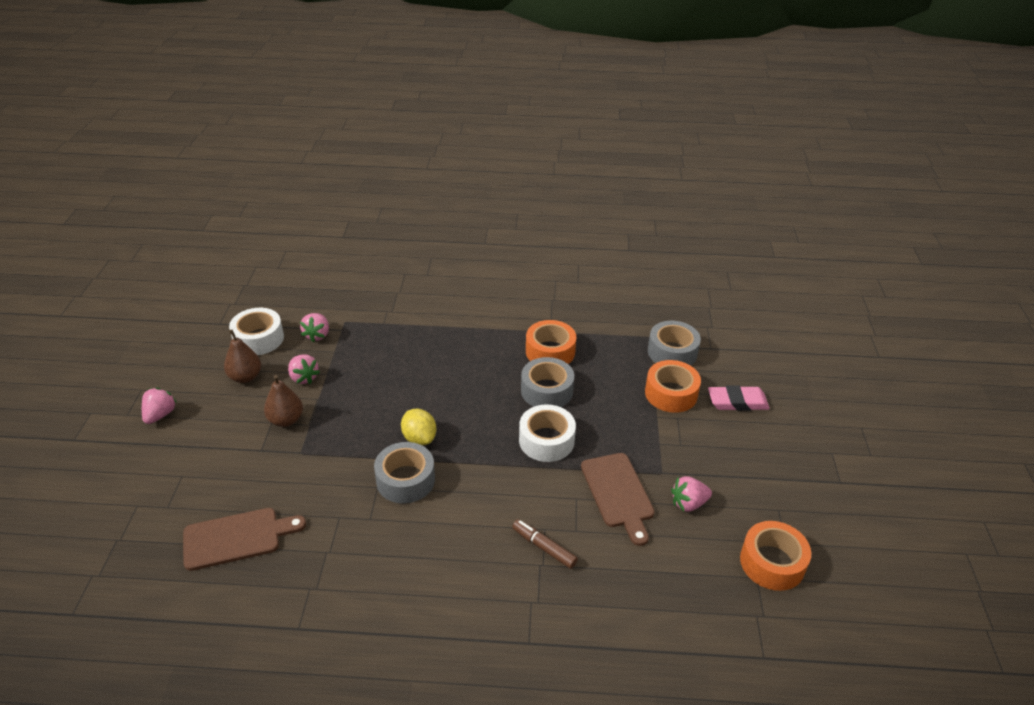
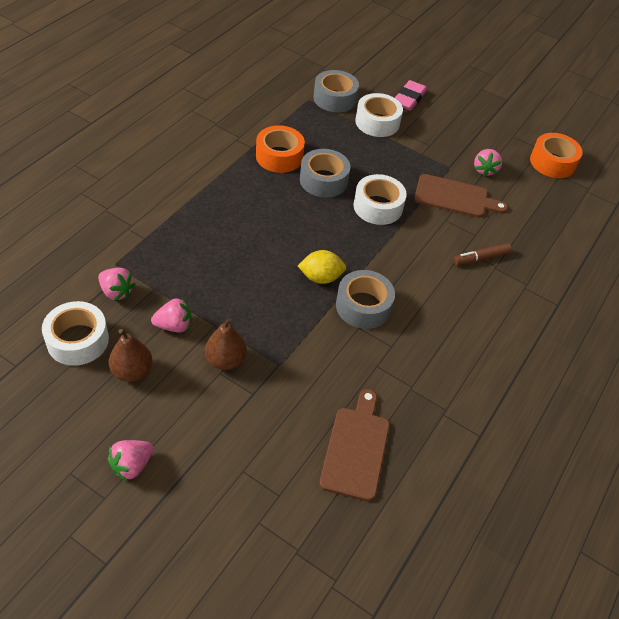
camera: 65 degrees left, 10 degrees up
(160, 415) = (132, 465): pink strawberry -> pink strawberry turned 90 degrees counterclockwise
(671, 393) = (377, 122): orange tape -> white tape

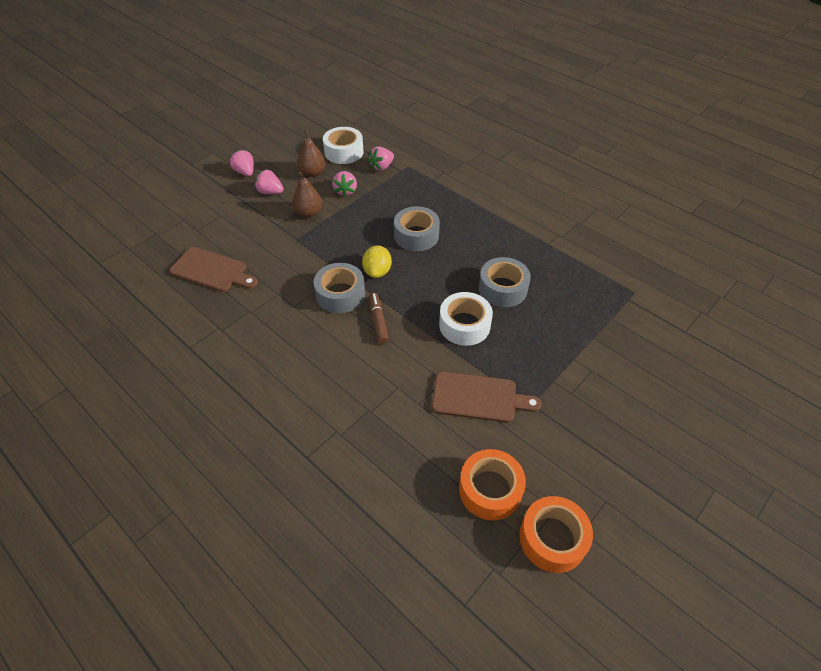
camera: 105 degrees right, 0 degrees up
(279, 156) = (536, 261): orange tape -> orange tape (490, 489)
(335, 98) = (643, 315): grey tape -> grey tape (416, 235)
(377, 122) = (606, 348): white tape -> none
(409, 99) = (663, 390): pink eraser -> none
(455, 197) = (479, 398): brown cutting board -> brown cutting board turned 105 degrees counterclockwise
(481, 258) = (383, 400): brown marker -> brown marker (378, 321)
(484, 170) = (529, 442): pink strawberry -> pink strawberry (270, 192)

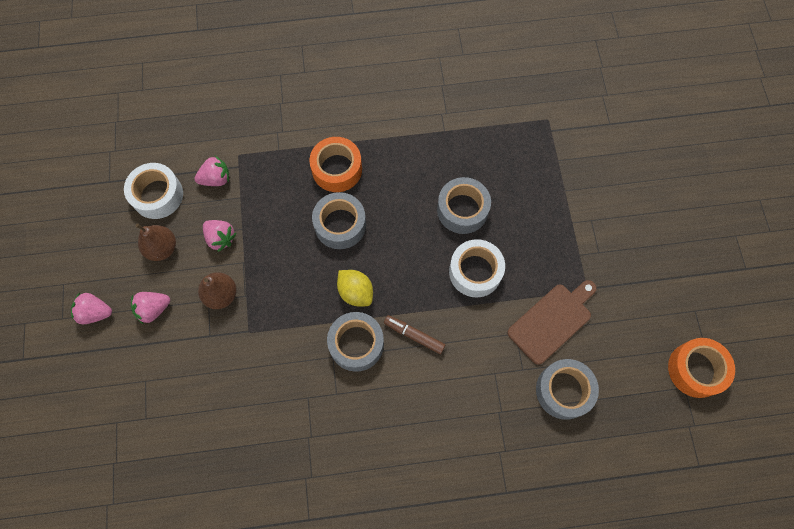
camera: 50 degrees left, 20 degrees up
(212, 271) = (222, 439): brown cutting board -> none
(381, 167) = (216, 179): pink strawberry -> pink strawberry turned 105 degrees counterclockwise
(429, 443) = (563, 391): none -> grey tape
(490, 489) = (632, 379): orange tape -> orange tape (337, 169)

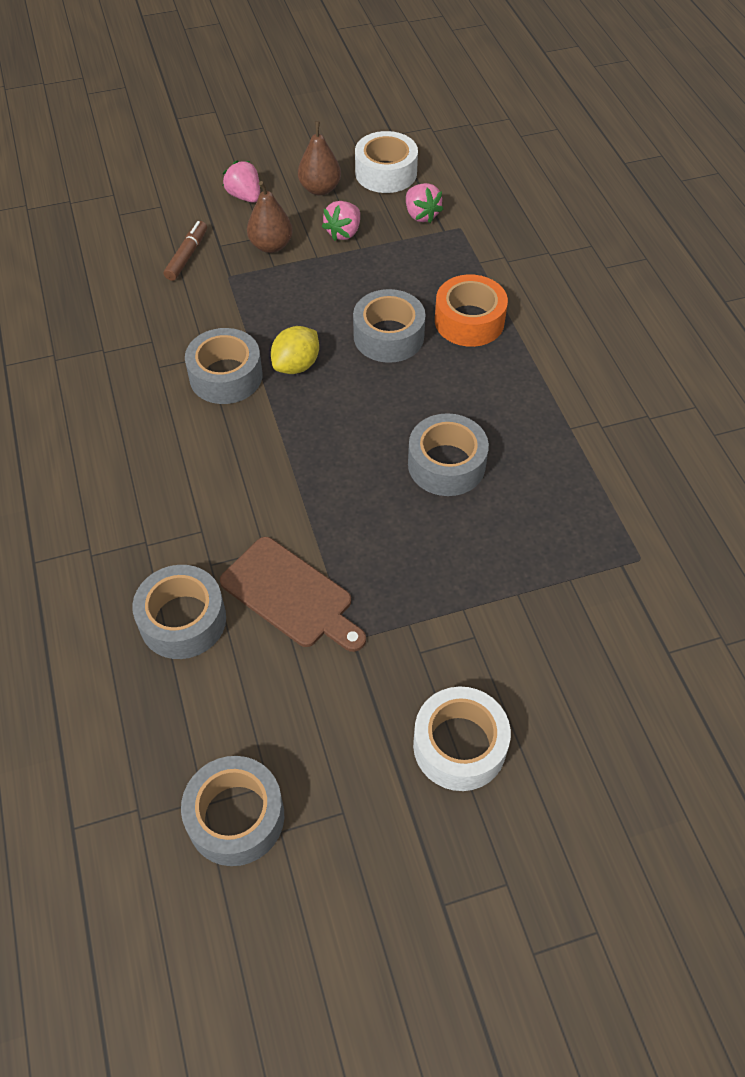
camera: 80 degrees right, 15 degrees down
(95, 312) = (234, 155): pink strawberry -> none
(414, 335) = (245, 433): brown marker -> brown marker (187, 256)
(475, 272) = (351, 491): white tape -> white tape (459, 745)
(696, 369) = (236, 817): orange tape -> grey tape

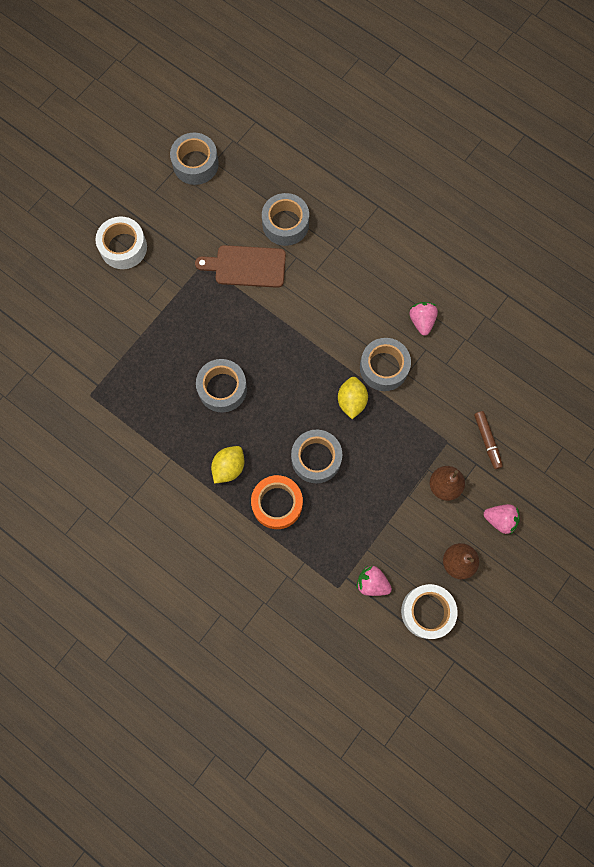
camera: 145 degrees right, 20 degrees up
(343, 233) = (409, 529): pink strawberry -> pink strawberry (421, 321)
(501, 381) = (229, 467): none -> yellow lemon

